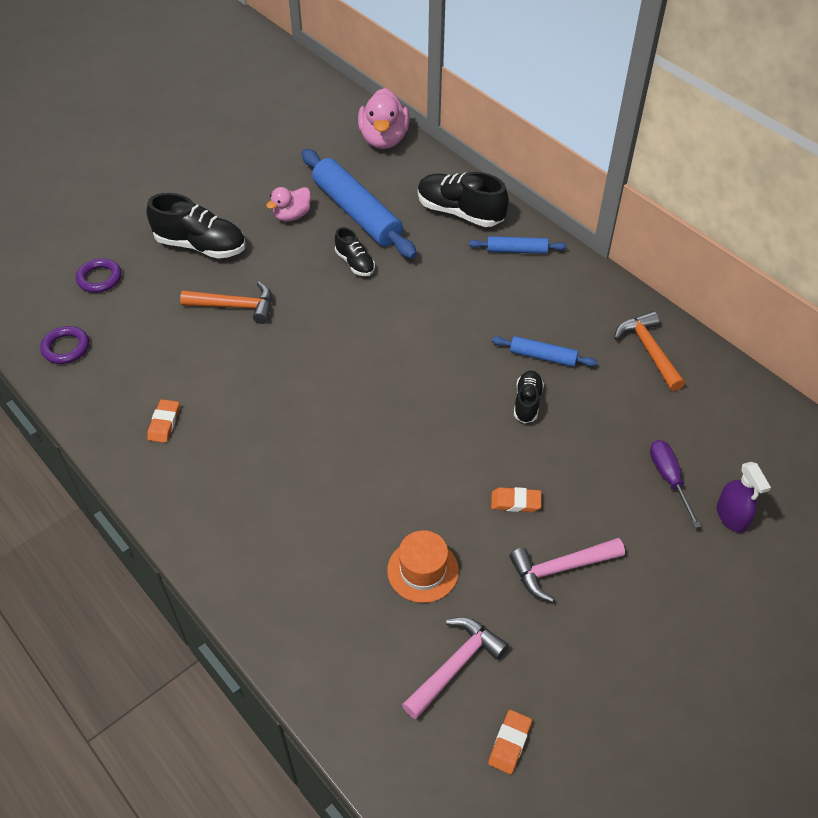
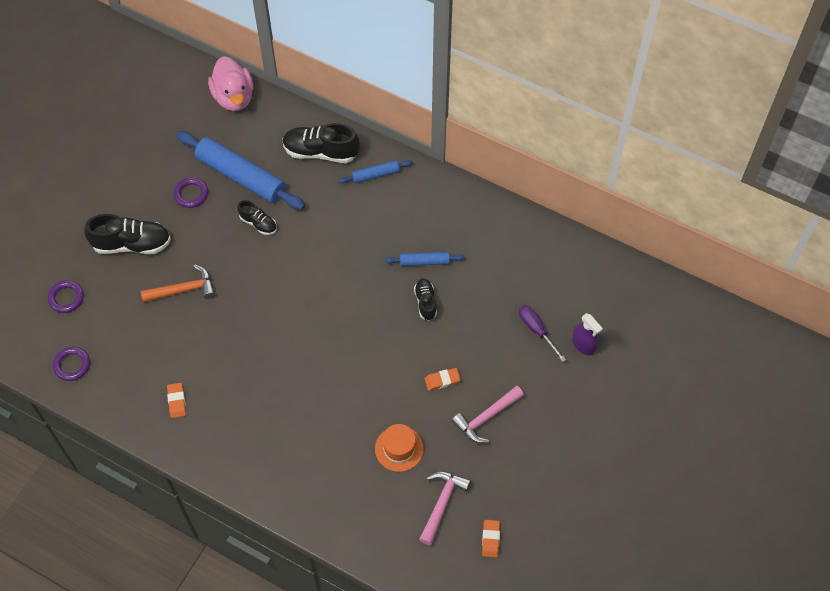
camera: 20 degrees left, 10 degrees up
(292, 215) = (191, 194): pink duck -> purple ring
(648, 350) = (496, 233): orange hammer -> none

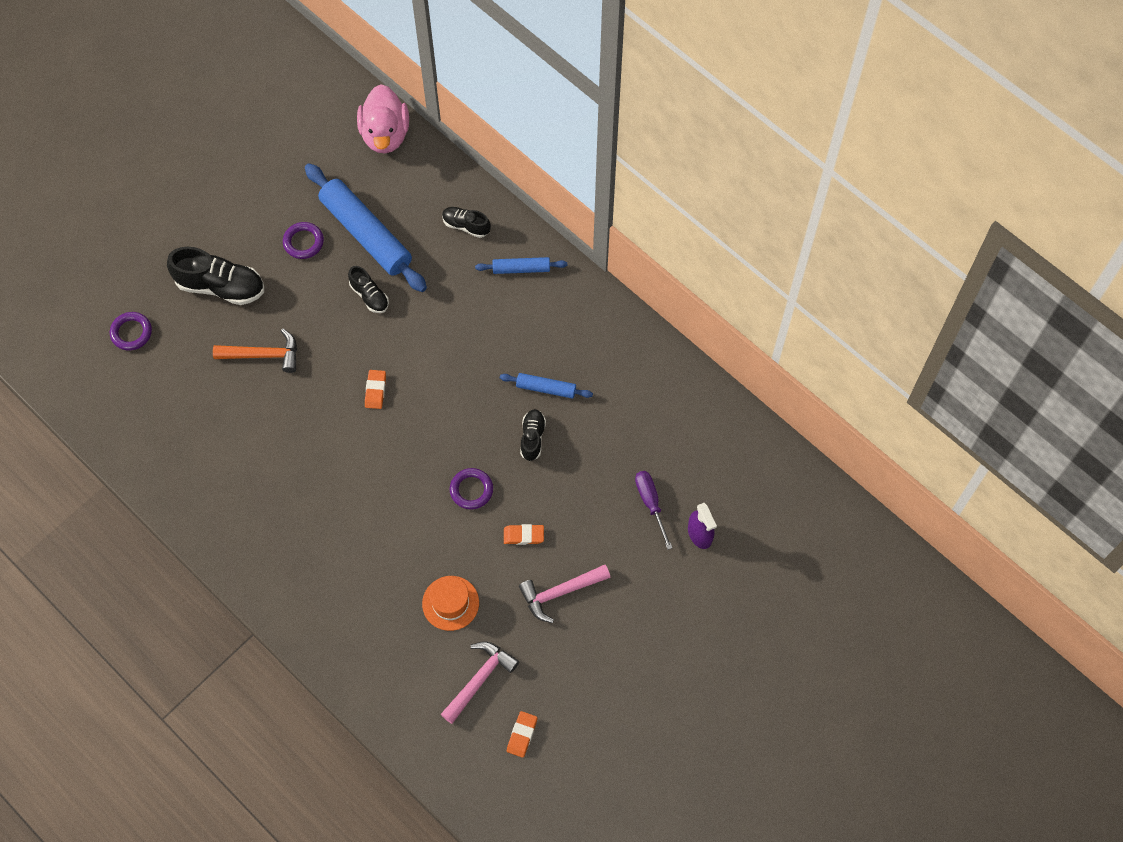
camera: 15 degrees right, 5 degrees up
(72, 365) = (117, 413): purple ring -> purple ring (471, 490)
(177, 401) = (219, 484): orange eraser -> orange eraser (375, 390)
(321, 152) = (466, 226): black shoe -> black shoe, size x0.56

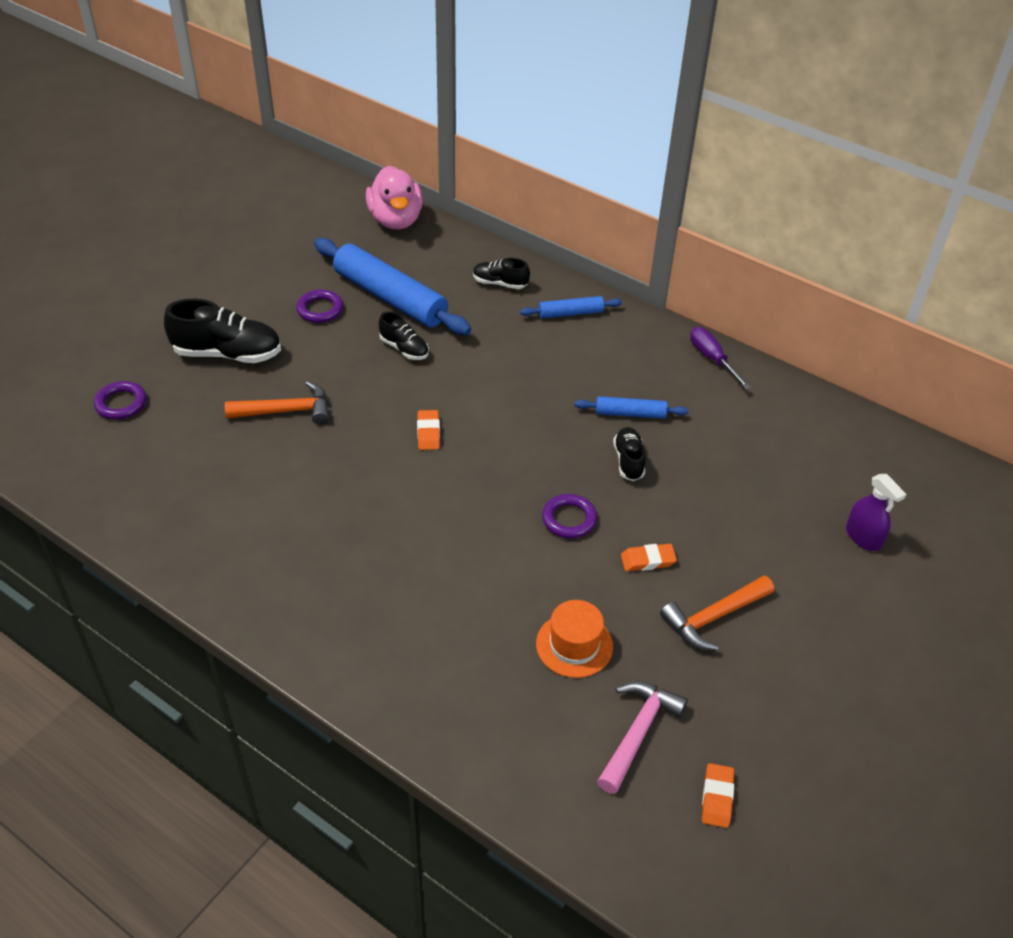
camera: 10 degrees left, 20 degrees down
(560, 592) = (713, 618): pink hammer -> orange hammer
(650, 503) = (792, 512): purple screwdriver -> purple screwdriver (712, 359)

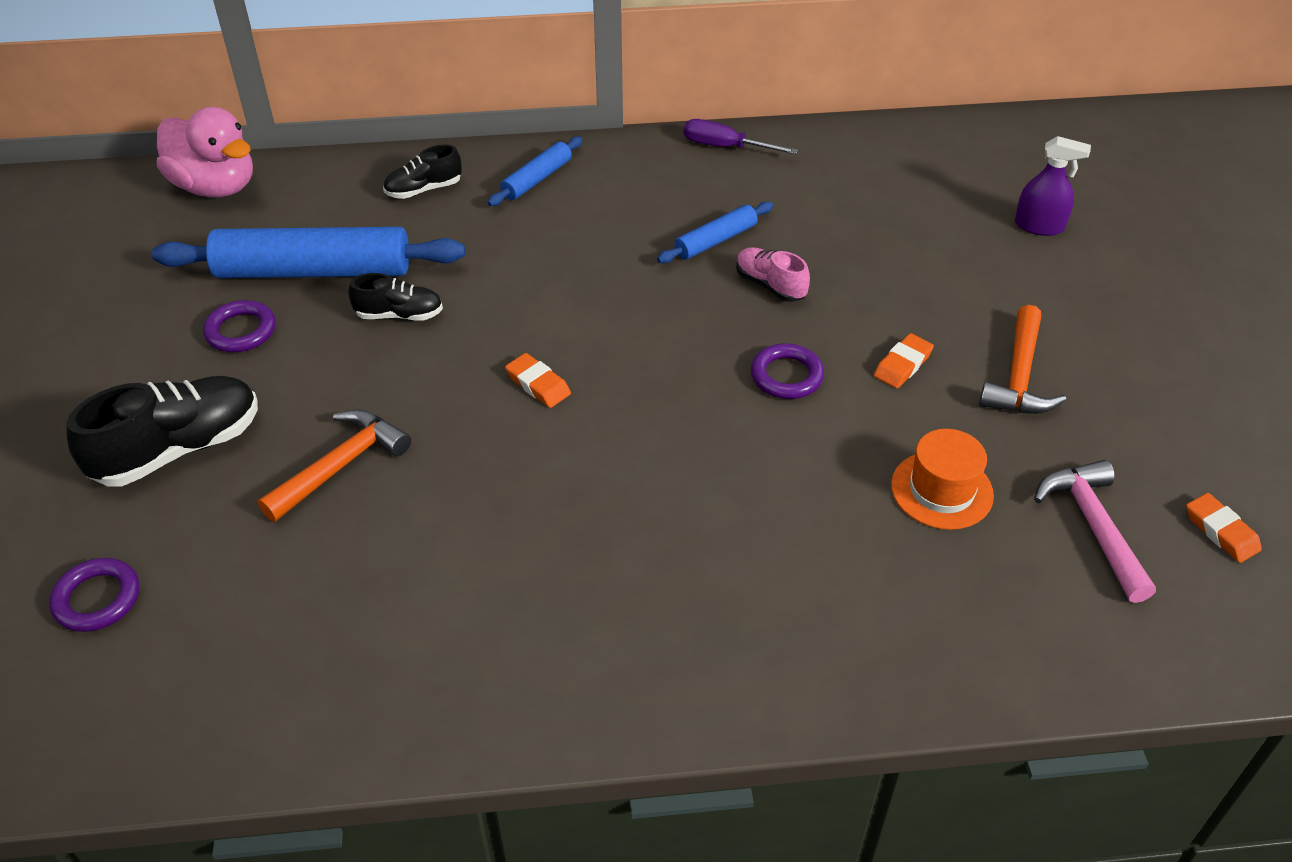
camera: 40 degrees left, 0 degrees up
(628, 461) = (770, 285): black shoe -> pink shoe

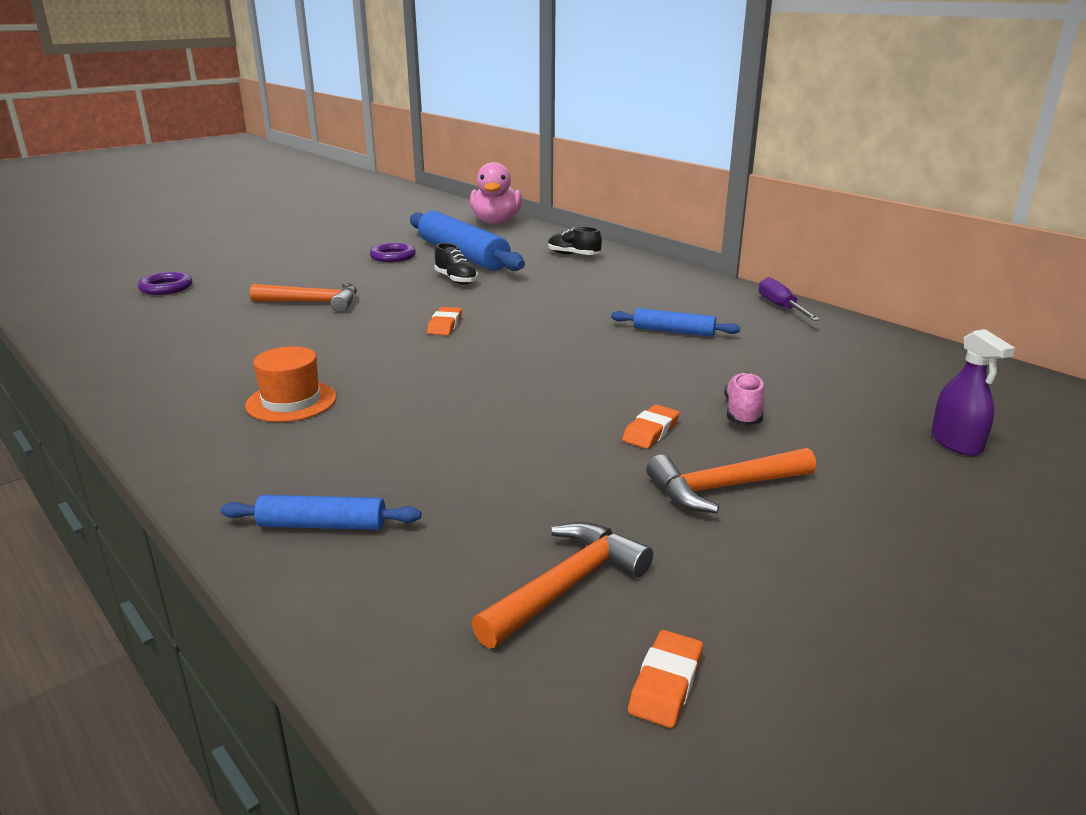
camera: 55 degrees right, 20 degrees down
(178, 449) = (288, 271): black shoe -> none
(537, 179) = (636, 273): blue rolling pin -> blue rolling pin (322, 525)
(770, 285) = (658, 360): pink shoe -> pink shoe (743, 413)
(786, 376) = (566, 392): purple ring -> none
(902, 365) = (651, 431): orange eraser -> orange eraser turned 60 degrees counterclockwise
(941, 490) = (518, 489): orange hat -> orange hat (291, 401)
(1093, 526) = (567, 586): pink hammer -> orange hammer

